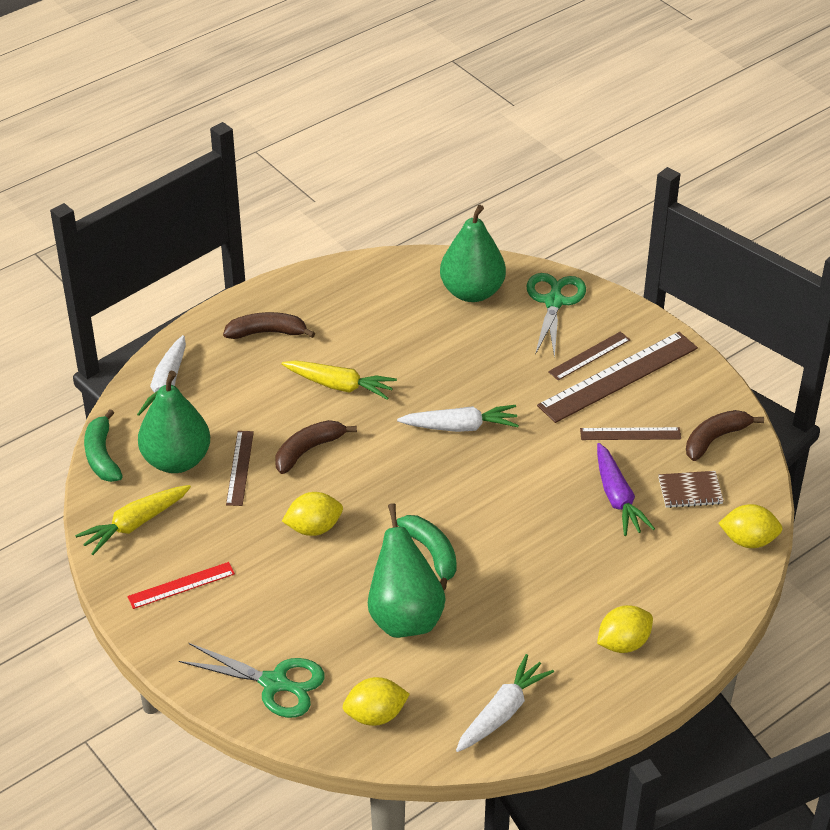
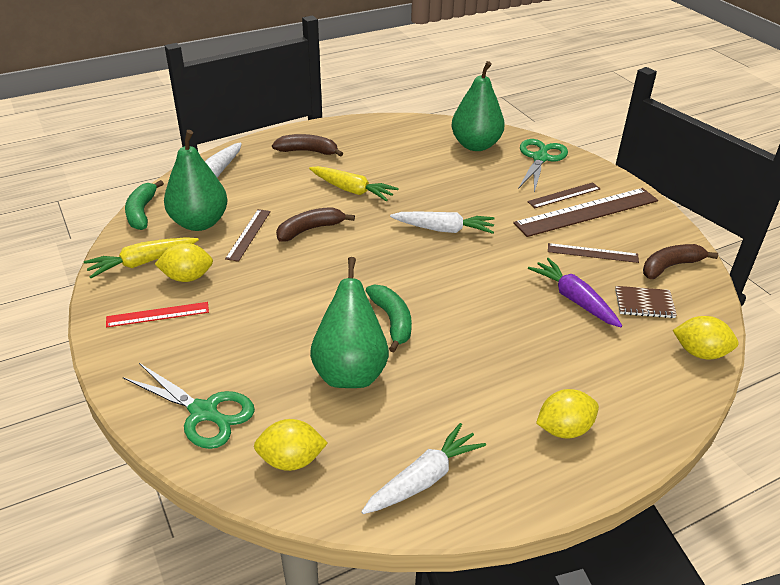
camera: 10 degrees right, 5 degrees down
(314, 528) = (293, 286): yellow lemon -> yellow lemon (187, 277)
(617, 497) = (574, 300): purple carrot -> purple carrot turned 150 degrees clockwise

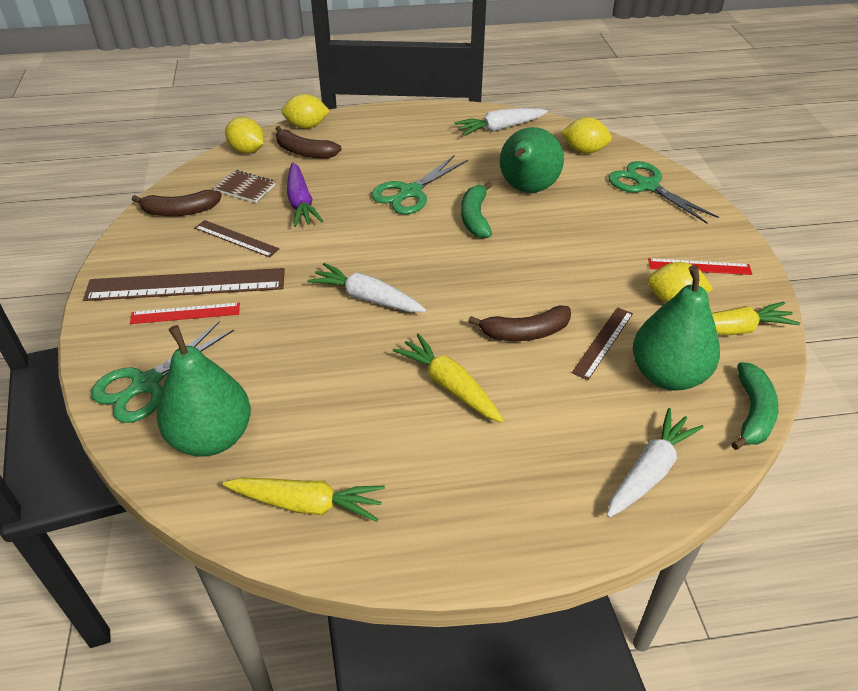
camera: 160 degrees left, 5 degrees up
(308, 151) = (489, 493): brown banana -> brown banana (304, 152)
(402, 133) = (306, 504): none -> yellow carrot
(476, 337) = (410, 192): none -> green scissors
(564, 195) = (185, 313): brown ruler -> red ruler
(564, 429) = (392, 132): yellow lemon -> yellow lemon (306, 126)

